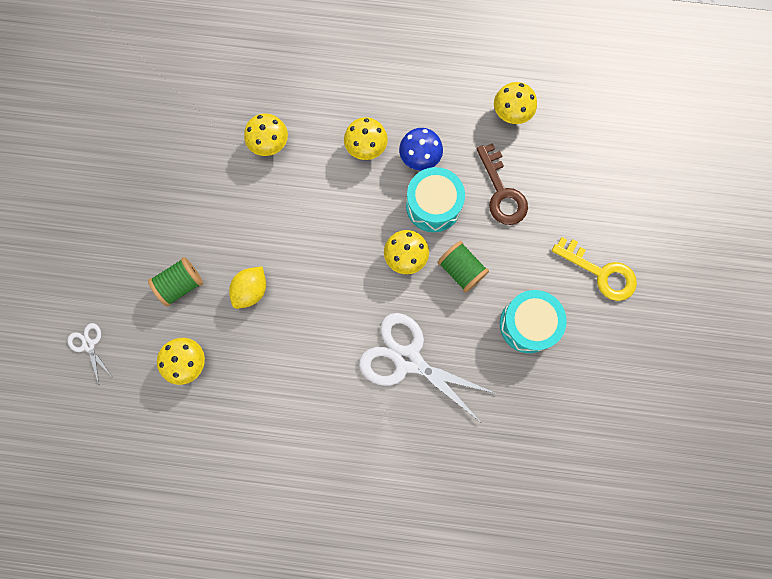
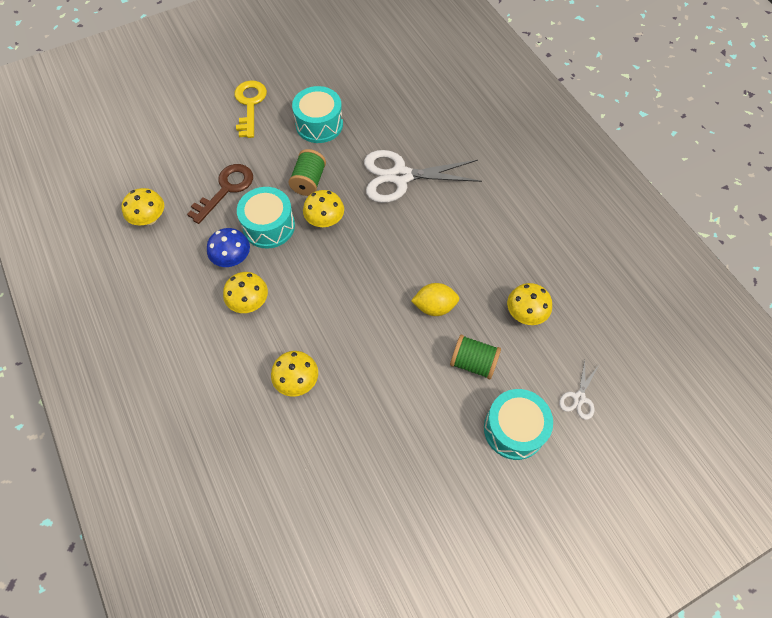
camera: 125 degrees left, 15 degrees down
(107, 275) = (514, 429): none -> turquoise drum
(407, 359) = (400, 176): white scissors -> white scissors turned 90 degrees clockwise

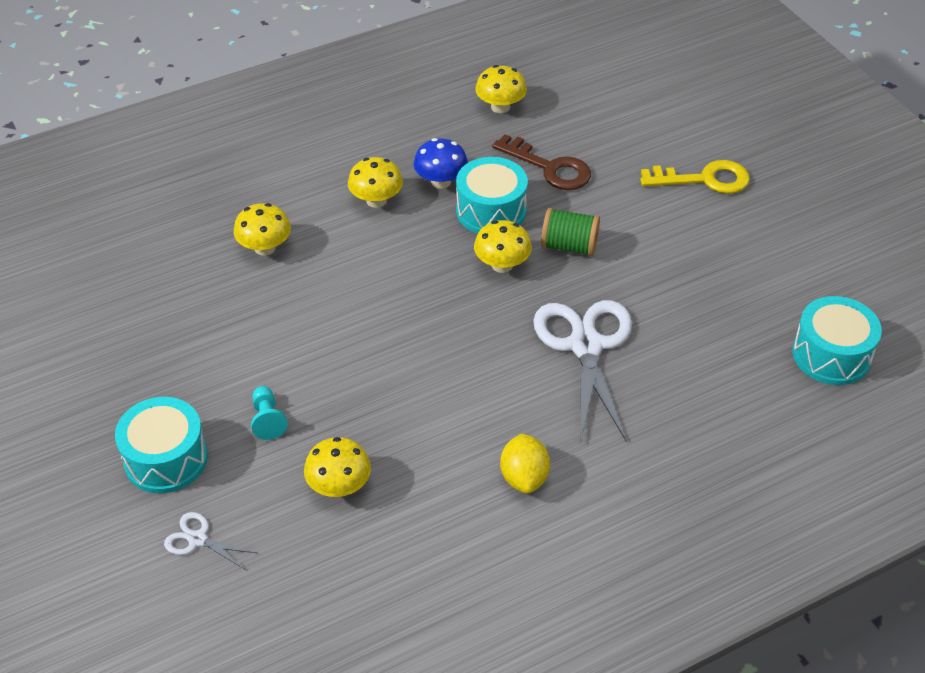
camera: 90 degrees right, 15 degrees down
(319, 124) = (677, 253): turquoise drum -> turquoise drum (831, 355)
(434, 307) = (357, 380): yellow lemon -> yellow lemon (524, 477)
(473, 363) = (267, 420): green spool -> turquoise pawn

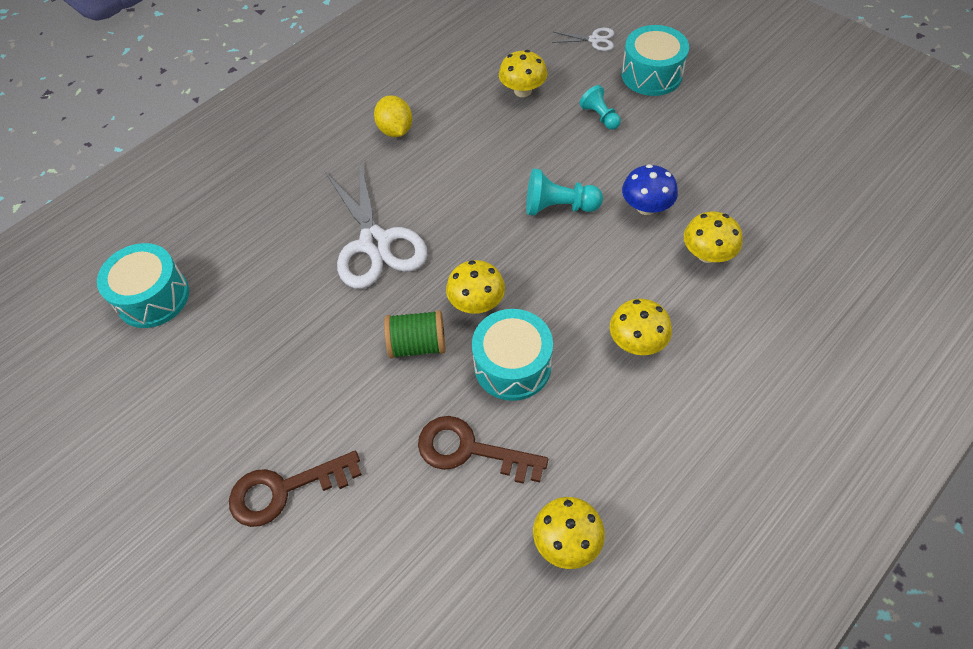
camera: 165 degrees right, 10 degrees up
(377, 329) = (558, 207): none -> turquoise pawn
(441, 181) = (583, 389): blue mushroom -> blue mushroom (646, 207)
(704, 179) = (284, 490): yellow key -> brown key

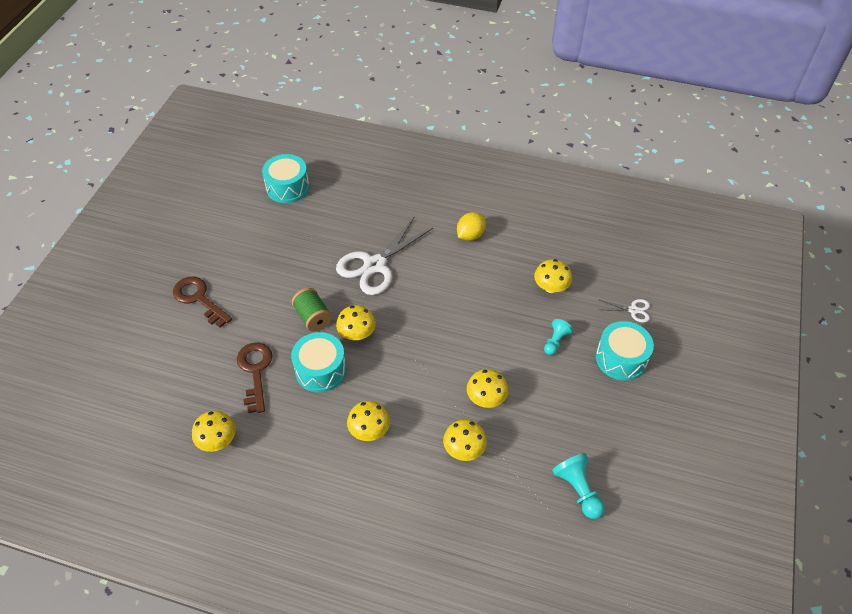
camera: 60 degrees right, 5 degrees down
(558, 207) = (457, 347): turquoise pawn -> turquoise pawn (578, 490)
(594, 40) = (633, 310): white scissors -> white scissors turned 60 degrees counterclockwise
(646, 207) = (486, 398): blue mushroom -> yellow mushroom

